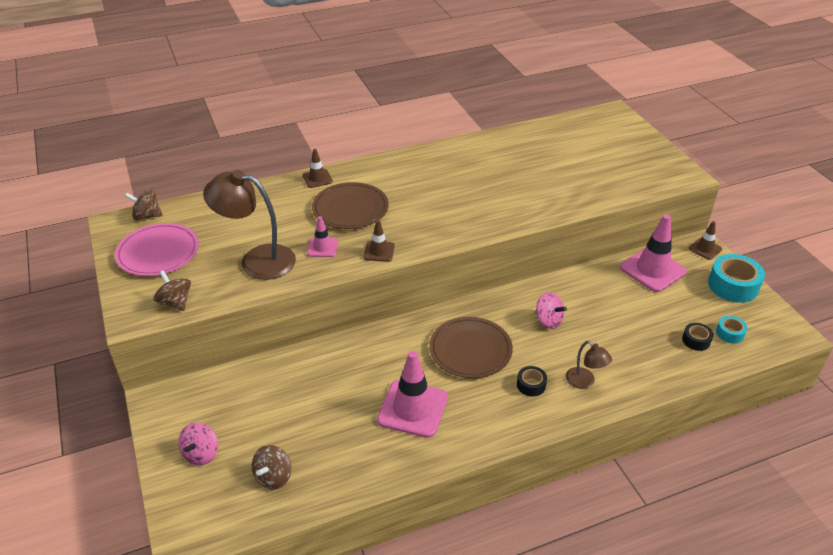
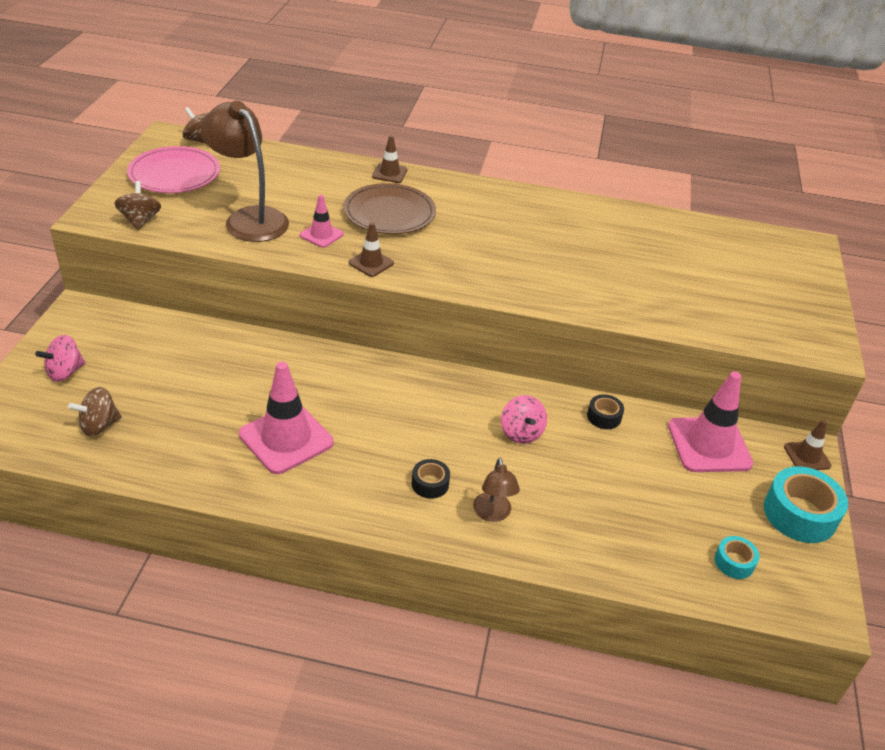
camera: 30 degrees right, 0 degrees up
(470, 350) = (404, 416): brown plate -> none
(696, 340) = (679, 546): black tape -> black tape (604, 417)

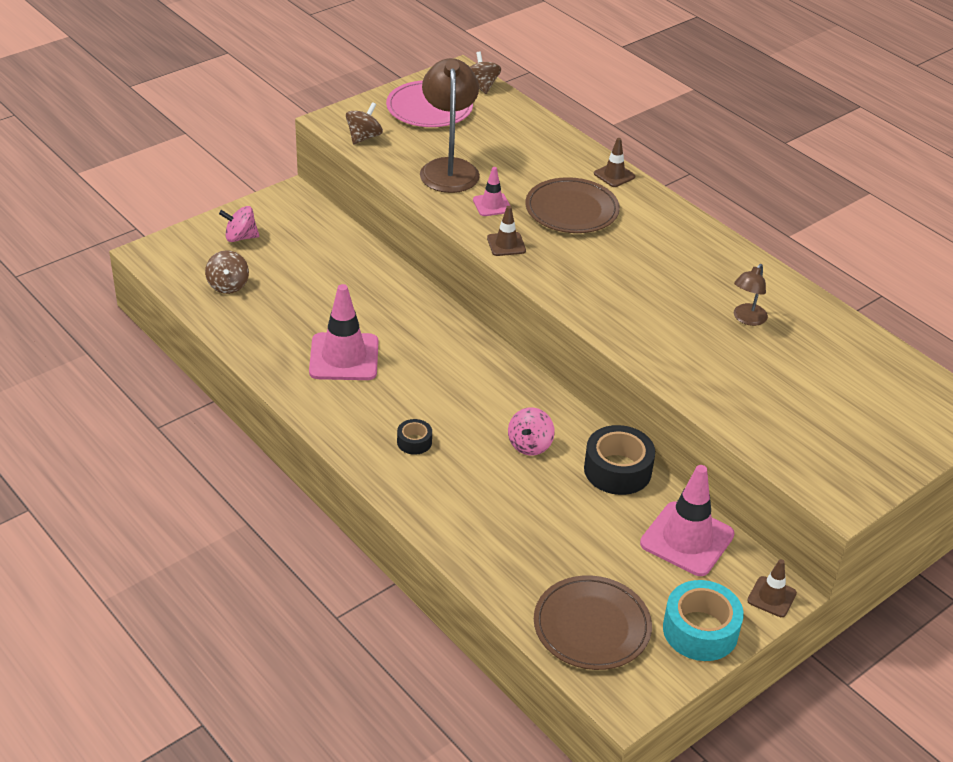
camera: 40 degrees right, 0 degrees up
(99, 425) = (228, 285): brown spinning top -> brown spinning top turned 105 degrees counterclockwise
(493, 514) = (438, 487): brown lamp -> brown lamp (747, 319)
(604, 417) = (617, 470): black tape -> black tape, size x1.92
(734, 562) = (592, 626): turquoise tape -> brown plate

